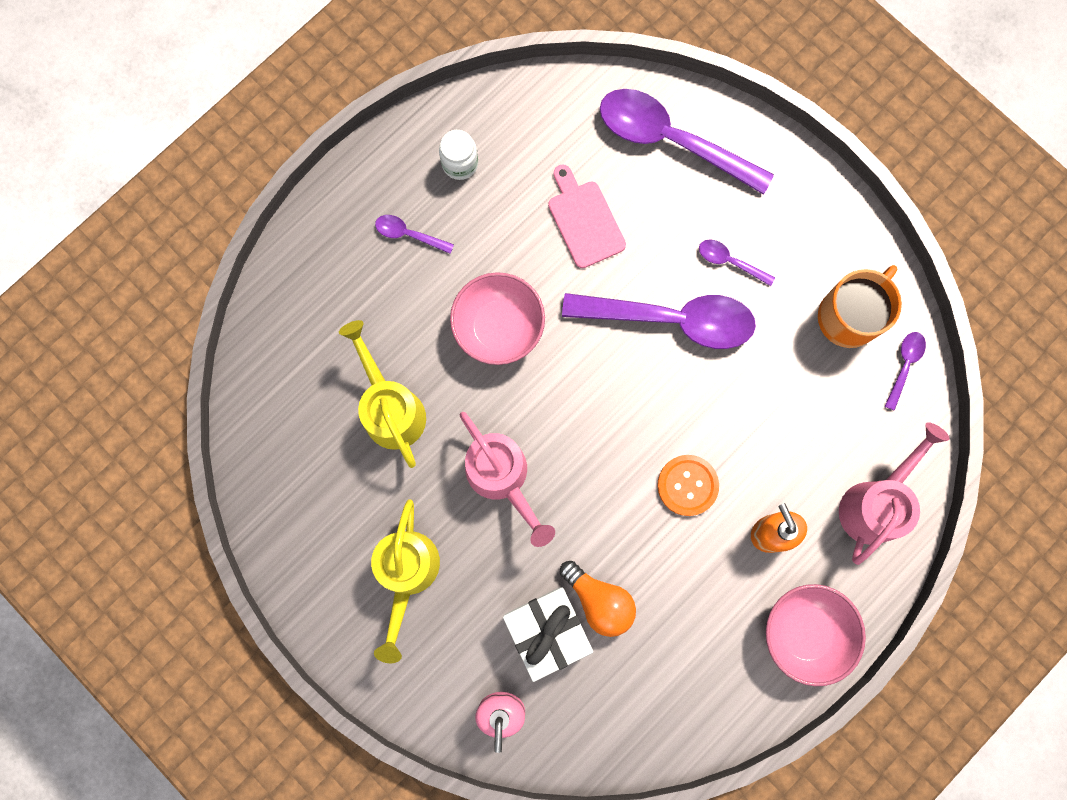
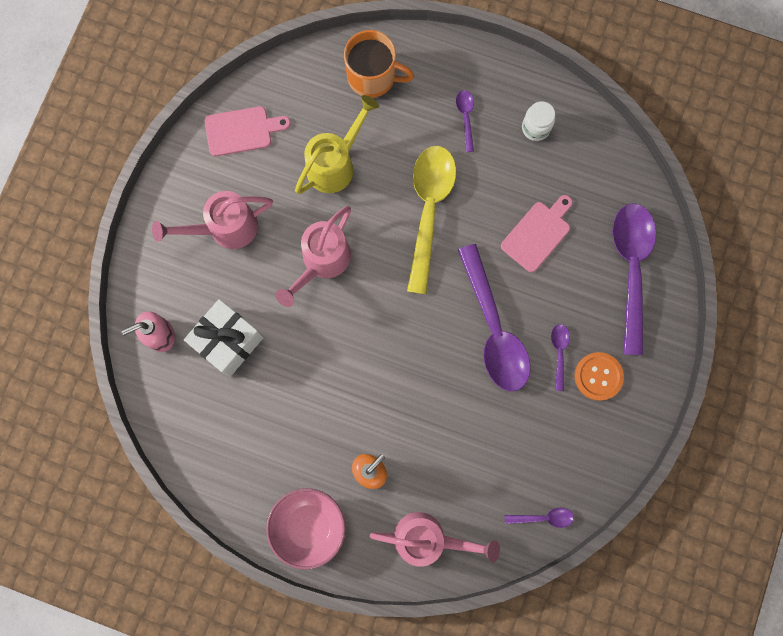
camera: 65 degrees right, 0 degrees up
(295, 500) = (242, 131): none -> pink cutting board
(407, 574) = (225, 228): yellow watering can -> pink watering can
(498, 327) = (428, 210): pink bowl -> yellow spoon
(599, 600) = (266, 368): orange light bulb -> none
(687, 485) = (377, 394): orange button -> orange button (598, 376)
(849, 316) = (561, 460): orange mug -> orange mug (373, 76)

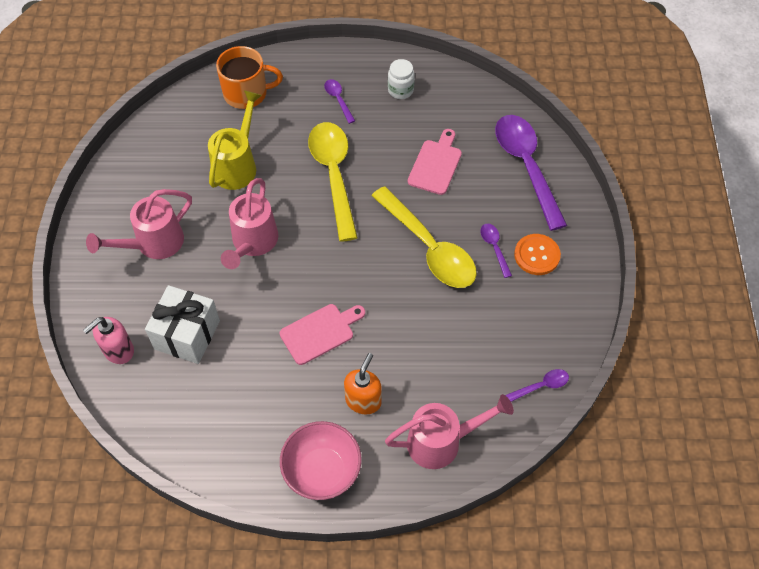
camera: 20 degrees left, 20 degrees down
(242, 131) = (144, 165): pink cutting board -> pink cutting board (320, 332)
(494, 329) = (429, 248): purple spoon -> yellow spoon

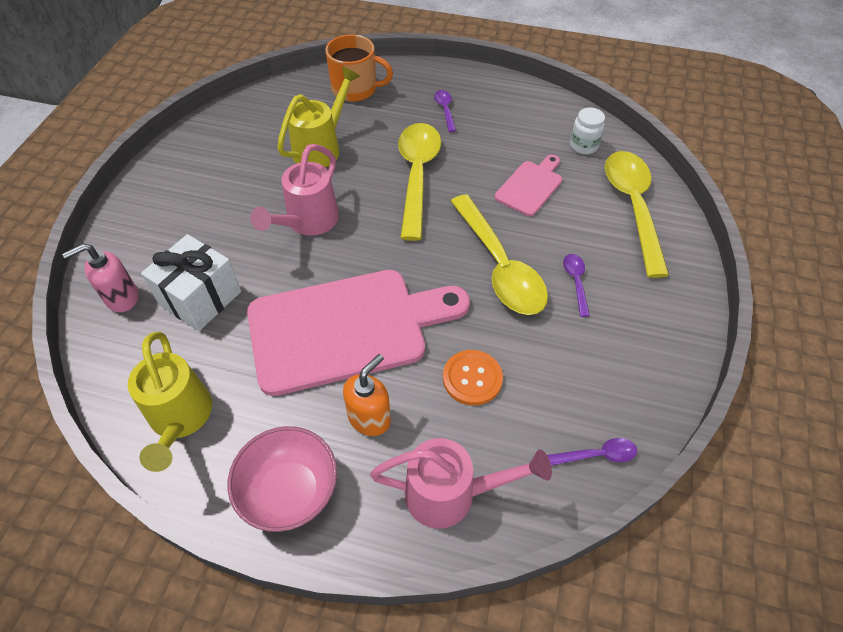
camera: 15 degrees right, 5 degrees down
(153, 244) = (206, 202): pink watering can -> none
(214, 438) = (180, 419): none -> yellow watering can
(320, 332) = (346, 329): pink cutting board -> pink cutting board, size x2.12
(400, 90) = (512, 113): white jar -> white jar (583, 146)
(526, 166) = (632, 207): purple spoon -> yellow spoon
(537, 255) = (625, 300): orange button -> orange button (472, 378)

